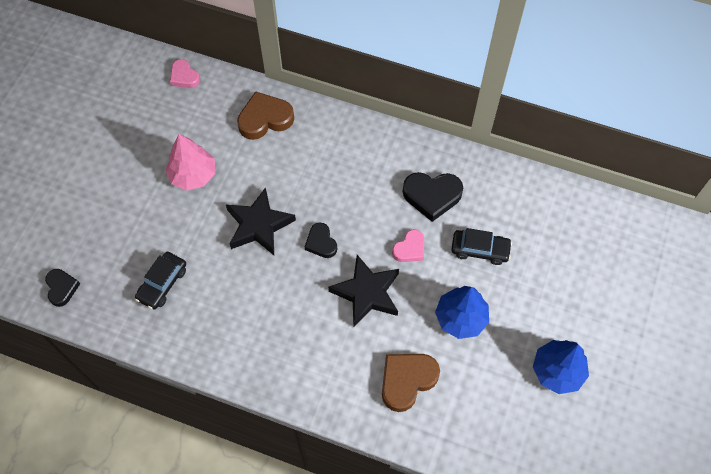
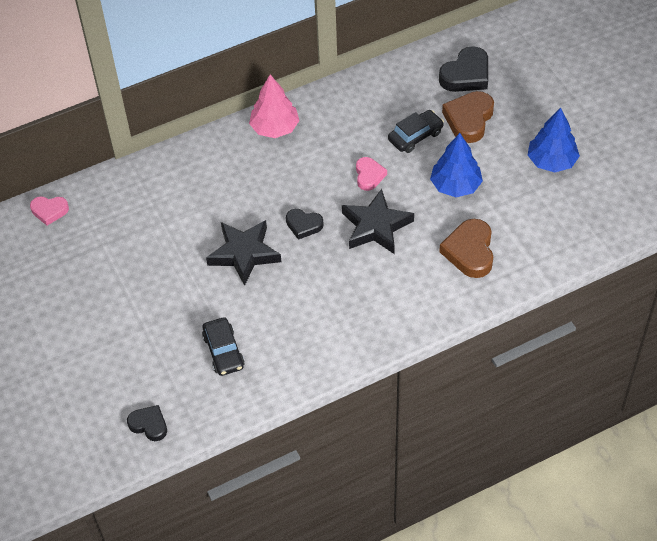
camera: 45 degrees left, 10 degrees down
(193, 175) = (149, 266): pink tree -> pink tree (275, 128)
(265, 119) = (154, 185): brown heart -> brown heart (469, 119)
(432, 196) = (341, 132): black heart -> black heart (466, 75)

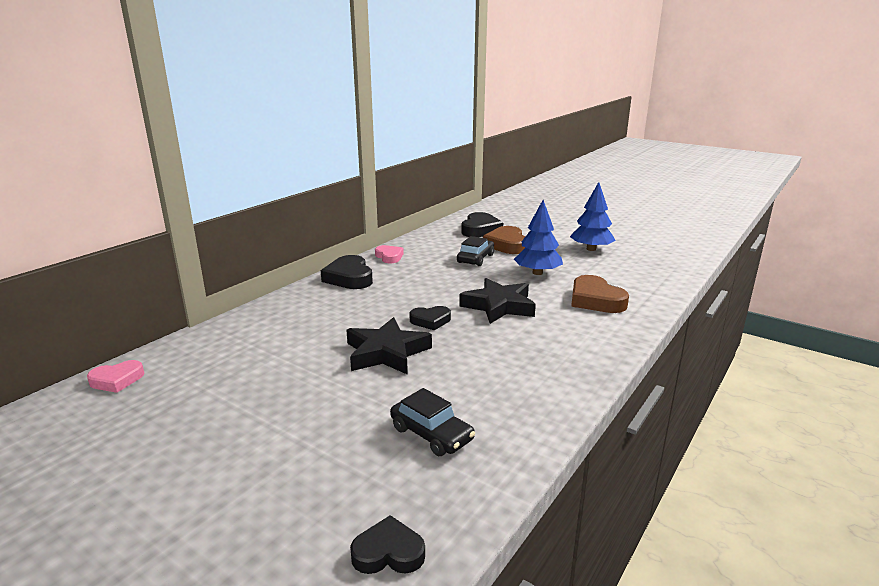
camera: 30 degrees left, 30 degrees down
(275, 128) = (349, 278): pink tree -> black heart
(369, 176) = (460, 283): pink heart -> pink heart (389, 257)

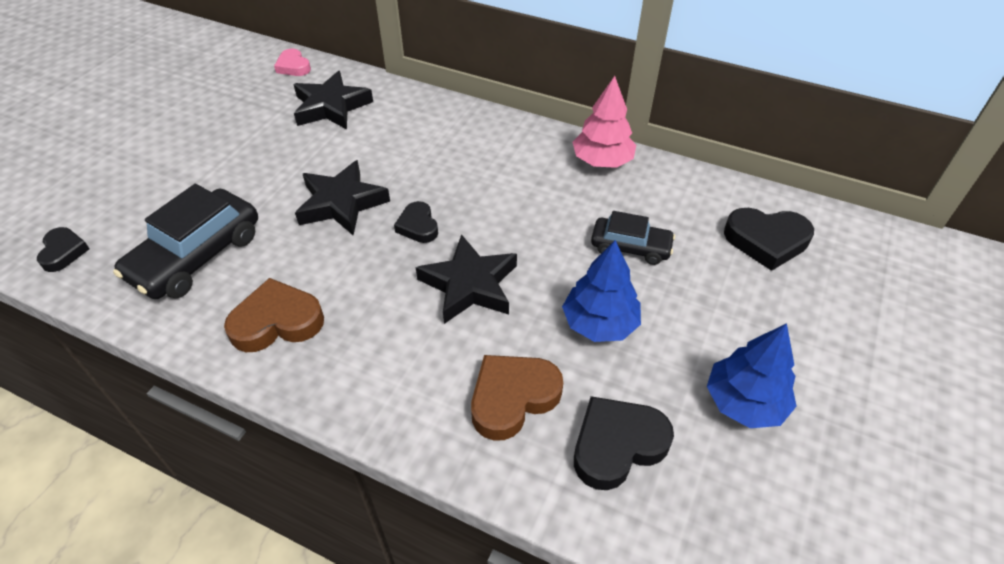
camera: 80 degrees right, 25 degrees up
(226, 356) = (331, 107): none -> black star
(349, 278) = (522, 141): black heart -> black heart (617, 445)
(389, 257) = (602, 161): pink heart -> pink tree
(431, 434) = (197, 256): black car -> black car, size x1.69
(507, 245) = (708, 279): brown heart -> brown heart (277, 322)

